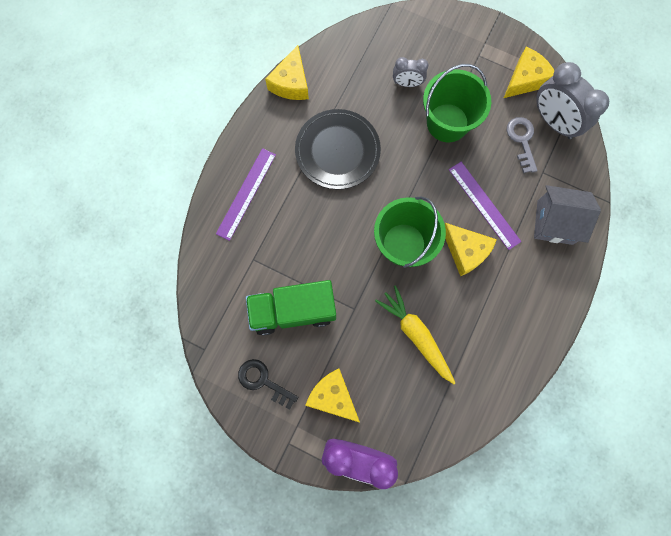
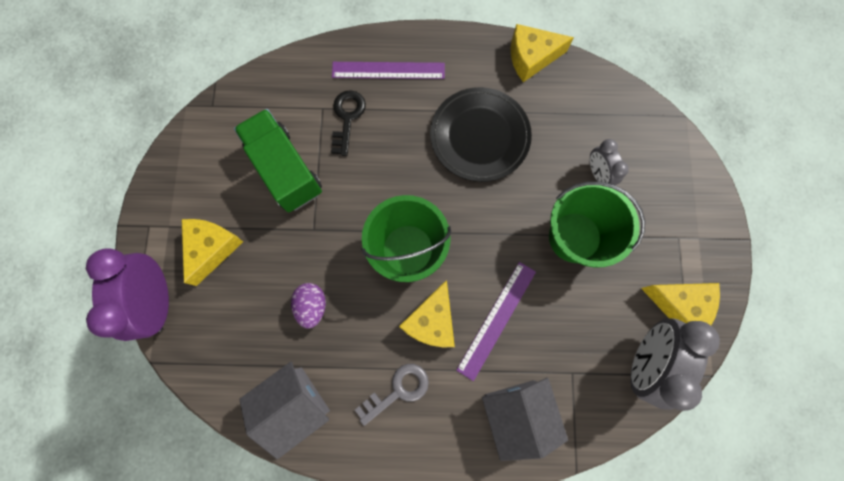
camera: 65 degrees right, 0 degrees up
(263, 381) = (201, 174): black key -> black key (347, 118)
(416, 335) = (312, 306): yellow carrot -> purple egg
(485, 378) = (295, 404): none -> grey house
(522, 140) = (599, 331): grey key -> grey key (398, 390)

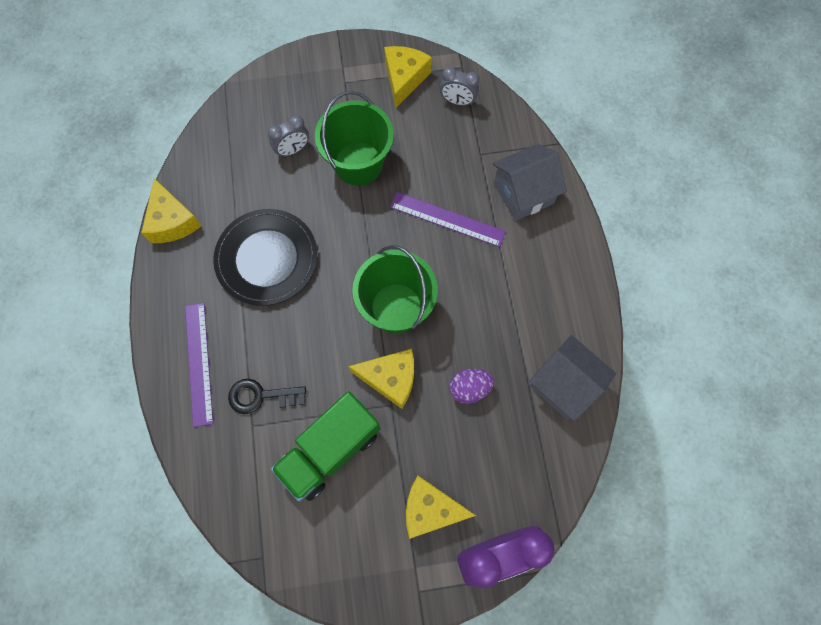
camera: 100 degrees left, 5 degrees down
(398, 390) = (529, 293): grey key -> none
(432, 321) = (460, 274): yellow cheese -> yellow cheese (390, 378)
(644, 360) = (457, 101): grey clock -> grey clock, size x0.54

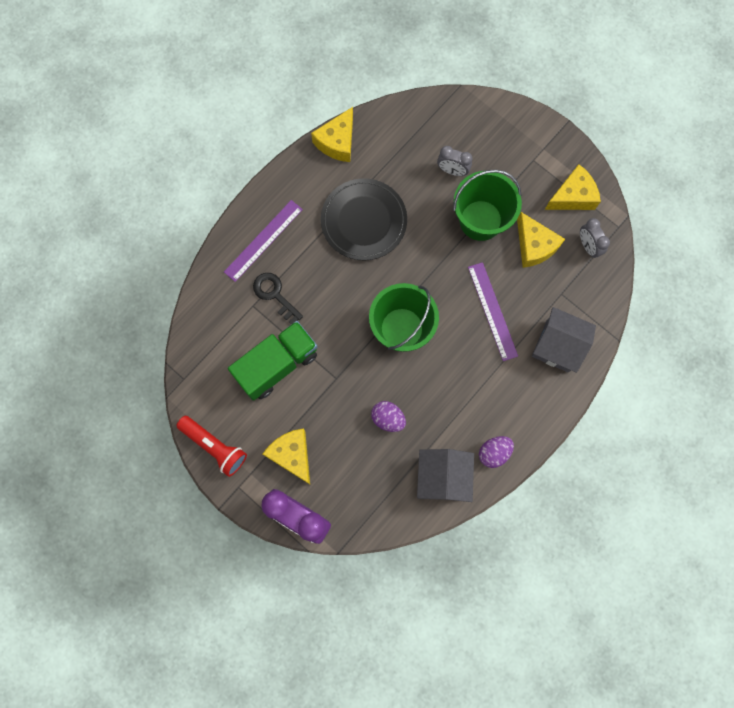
camera: 50 degrees right, 5 degrees up
(330, 450) = (277, 365): green truck -> green truck turned 135 degrees clockwise
(358, 583) = (214, 447): none -> red flashlight
(390, 378) = (352, 364): yellow cheese -> yellow cheese (534, 246)
(576, 321) = (494, 452): none -> purple egg

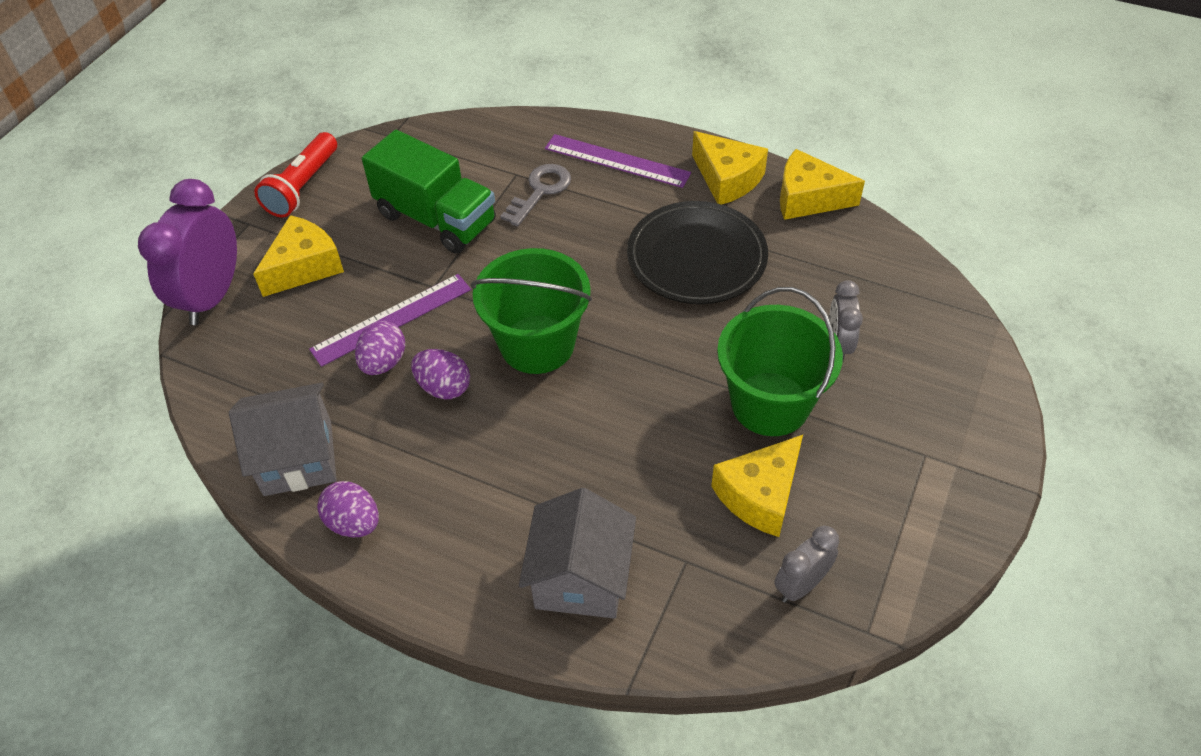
camera: 75 degrees right, 25 degrees down
(275, 295) = (540, 191): black key -> grey key
(417, 388) = (444, 387): none -> purple egg
(492, 311) = (612, 460): purple ruler -> purple ruler (392, 319)
(572, 196) = (888, 535): yellow cheese -> yellow cheese (727, 179)

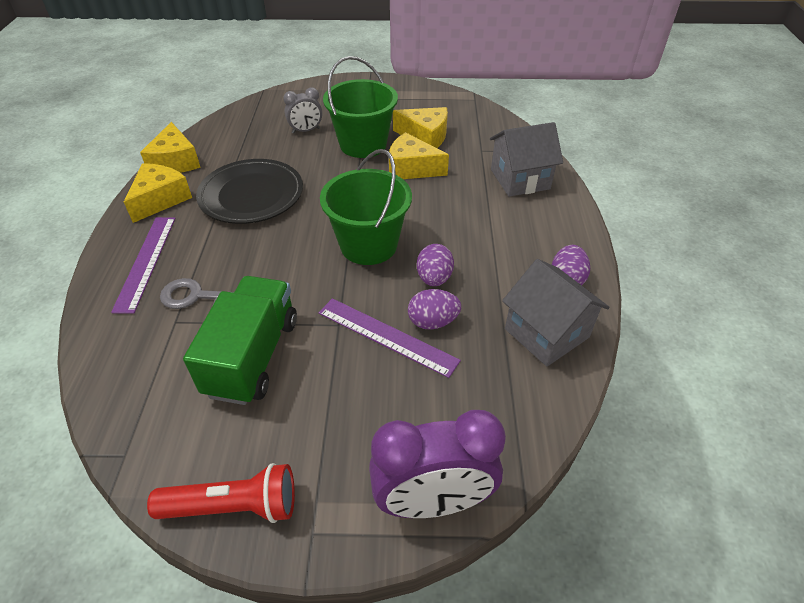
camera: 115 degrees left, 5 degrees down
(304, 266) = (355, 435): yellow cheese -> yellow cheese (411, 168)
(801, 585) = (466, 117): grey clock -> none

